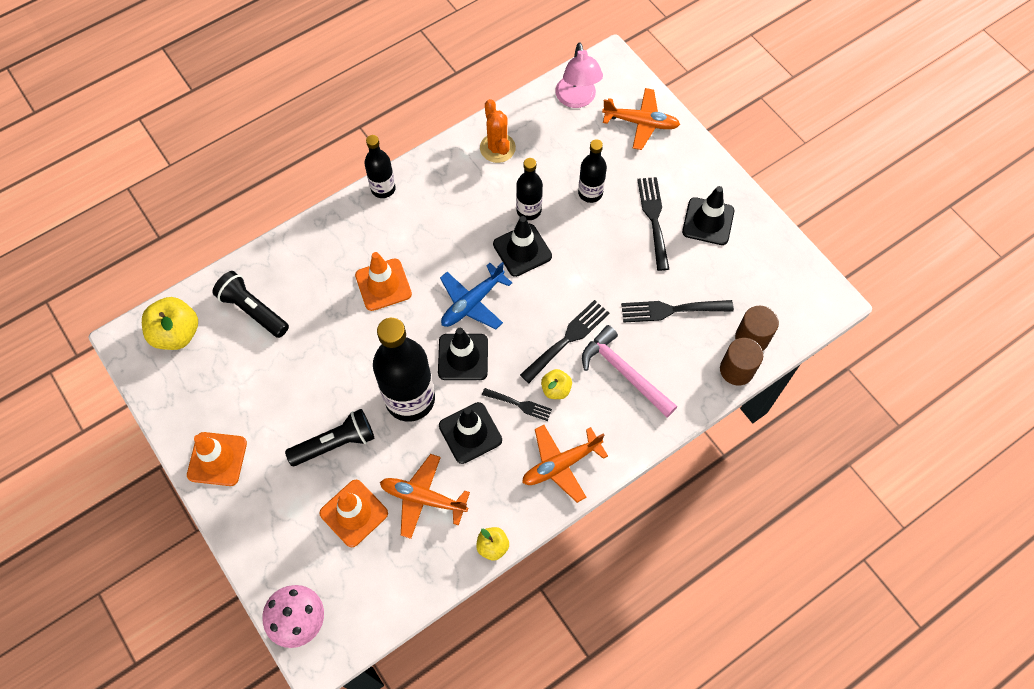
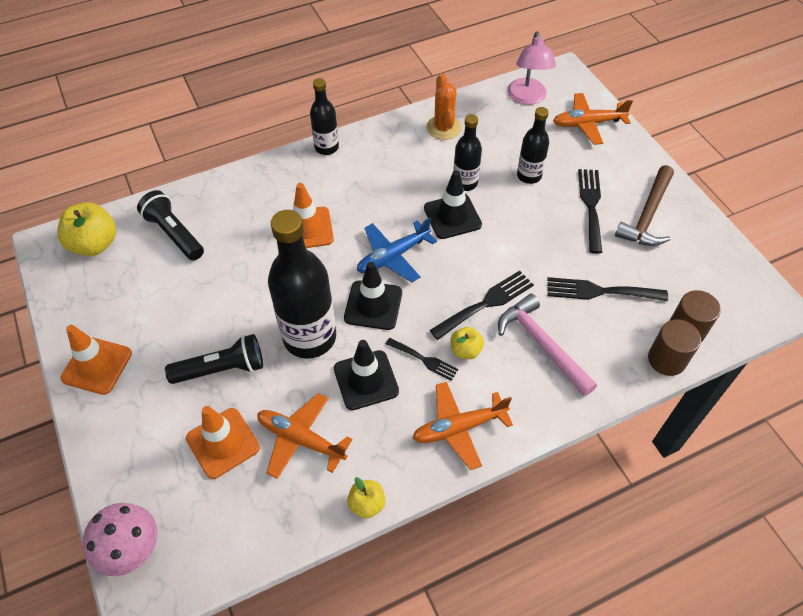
camera: 10 degrees right, 10 degrees down
(641, 123) = (587, 124): orange plane -> orange plane turned 150 degrees clockwise
(708, 221) = (647, 215): black traffic cone -> brown hammer

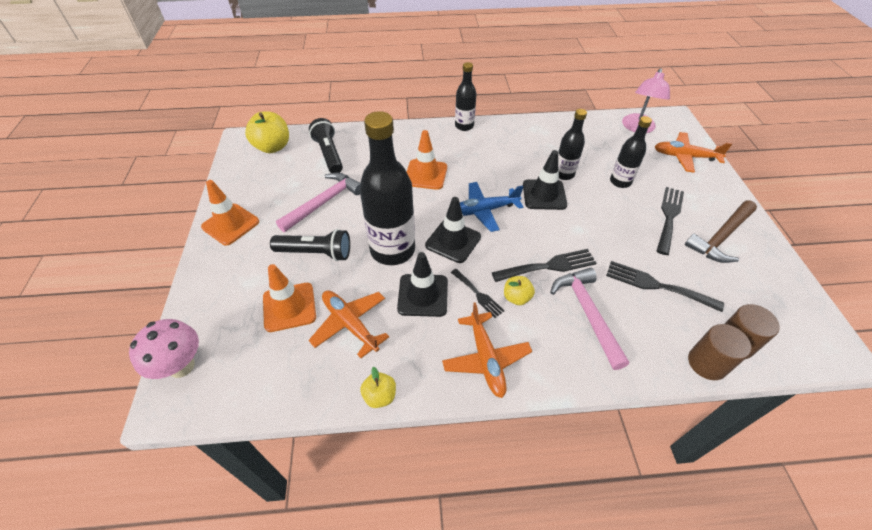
camera: 20 degrees right, 5 degrees down
(200, 301) = (324, 202): none -> pink hammer
(443, 128) = (560, 133): orange cactus -> none
(458, 428) = (486, 359): orange plane -> orange plane turned 105 degrees counterclockwise

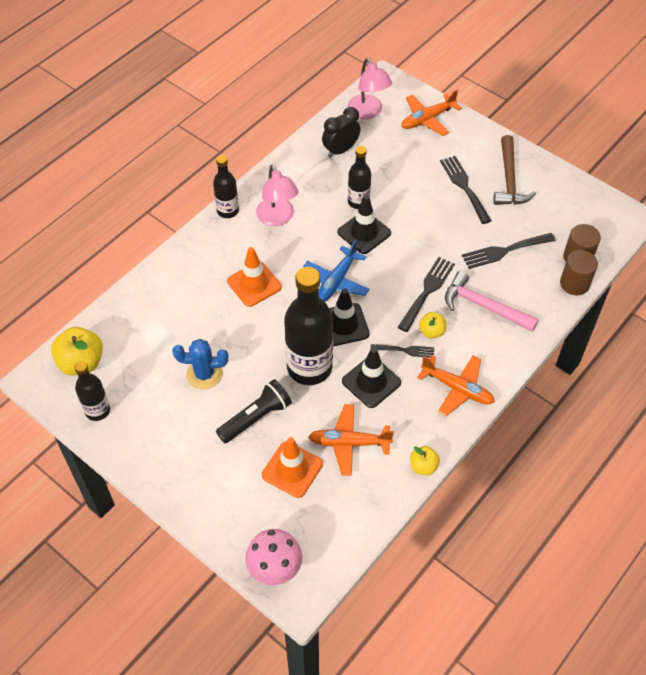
camera: 45 degrees left, 5 degrees up
(230, 224) = (153, 455): orange traffic cone -> none
(324, 202) = (204, 374): pink hammer -> blue cactus
(329, 154) = (145, 329): black flashlight -> none
(491, 149) = (277, 218): none -> pink lamp
(588, 137) = (340, 150): none -> black clock
(620, 182) = (405, 178): black bottle -> black bottle (97, 410)

